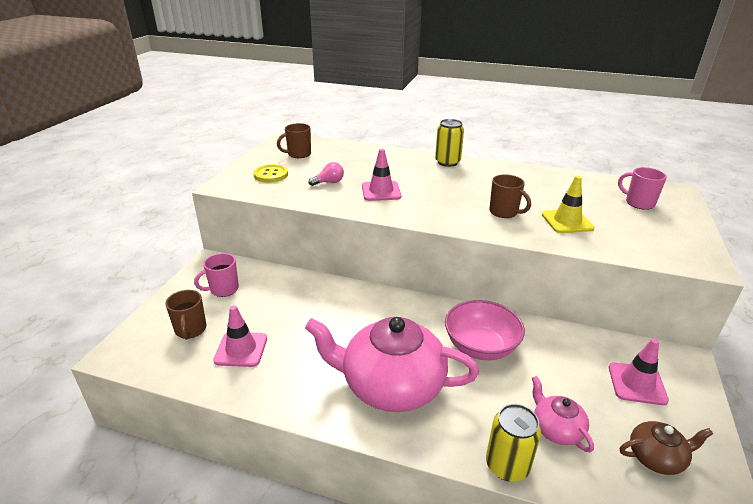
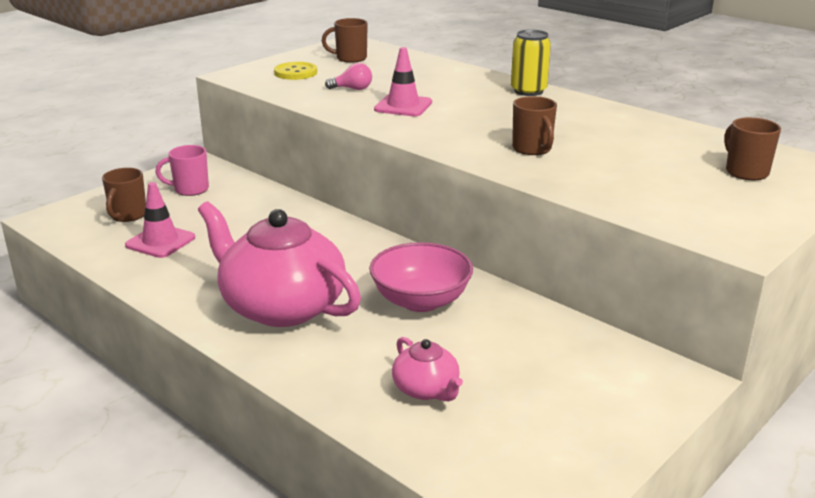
camera: 25 degrees right, 5 degrees down
(507, 465) = (334, 400): yellow can -> none
(556, 429) = (426, 389): pink teapot -> pink teapot turned 150 degrees clockwise
(567, 221) = (605, 171): yellow traffic cone -> none
(637, 383) = (582, 382): pink traffic cone -> none
(638, 203) = (745, 172): pink mug -> brown mug
(656, 457) = (520, 446): brown teapot -> none

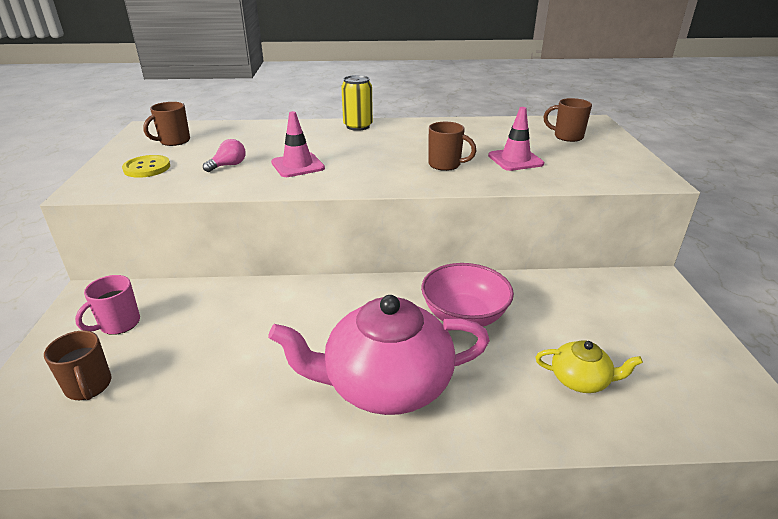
camera: 45 degrees left, 5 degrees up
(160, 241) = (173, 393): pink traffic cone -> pink traffic cone (515, 160)
(426, 389) = (581, 380): pink teapot -> yellow teapot

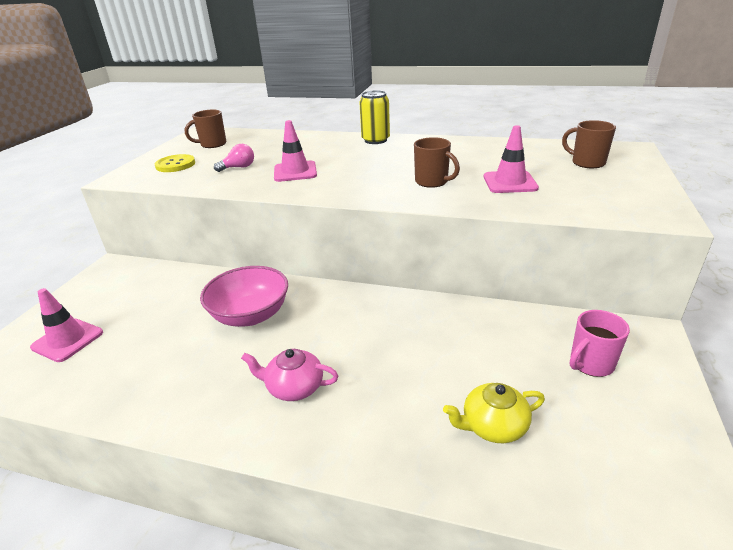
camera: 20 degrees right, 0 degrees up
(89, 386) = (67, 340): brown mug -> pink traffic cone
(118, 324) = (117, 293): pink mug -> pink mug (590, 364)
(385, 384) = (294, 387): pink teapot -> pink teapot, size x0.47
(464, 315) = (407, 335): pink bowl -> pink bowl (250, 315)
(581, 380) = (493, 426): yellow teapot -> yellow teapot turned 135 degrees clockwise

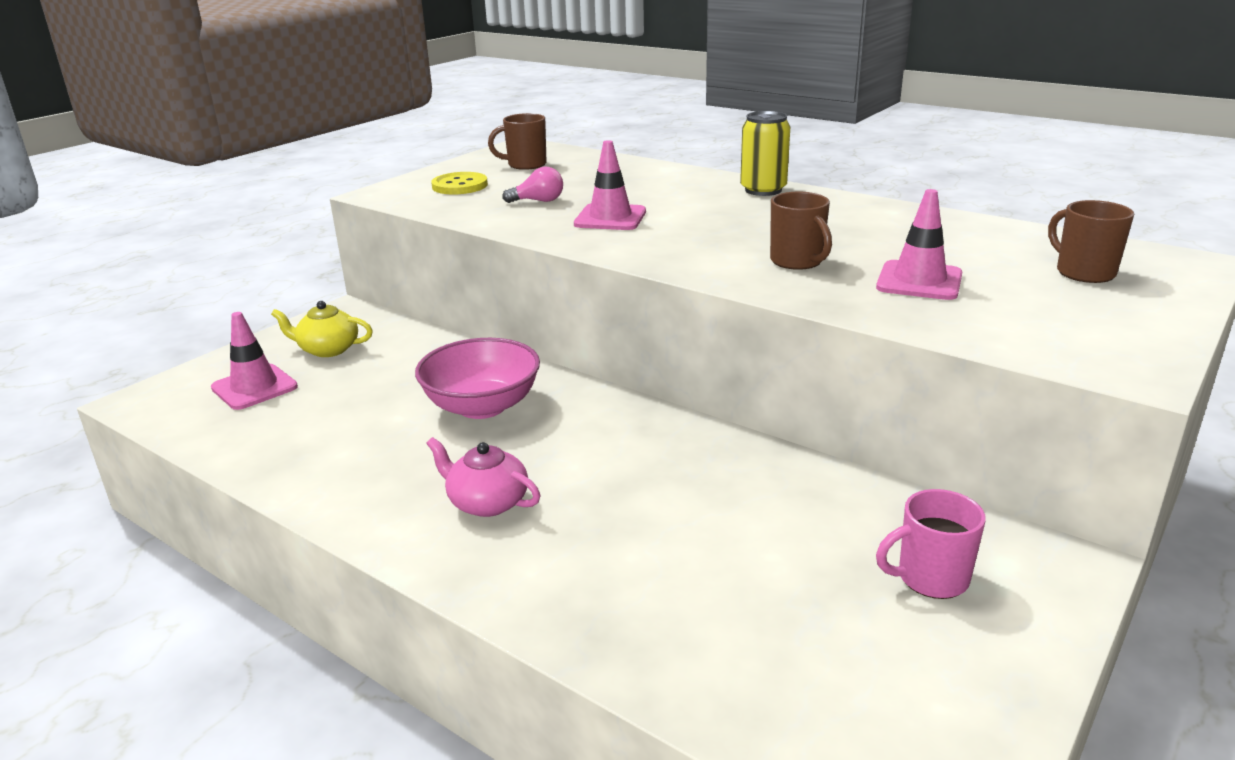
camera: 20 degrees right, 5 degrees down
(493, 426) = (720, 613): yellow teapot -> yellow teapot (328, 349)

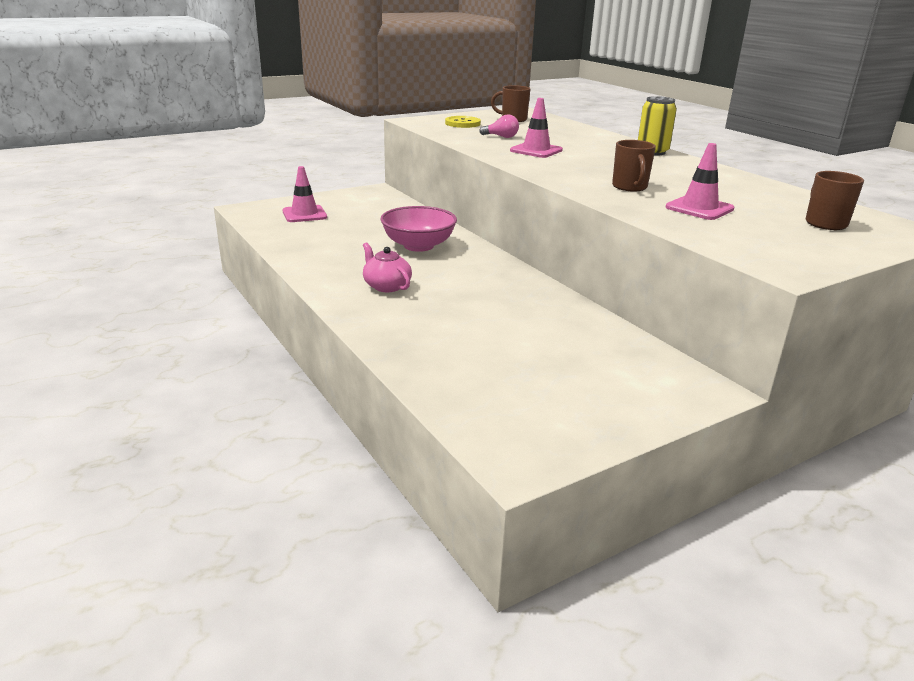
camera: 20 degrees right, 0 degrees up
(328, 349) = (355, 205): yellow teapot -> none
(930, 578) = (612, 374): pink mug -> none

